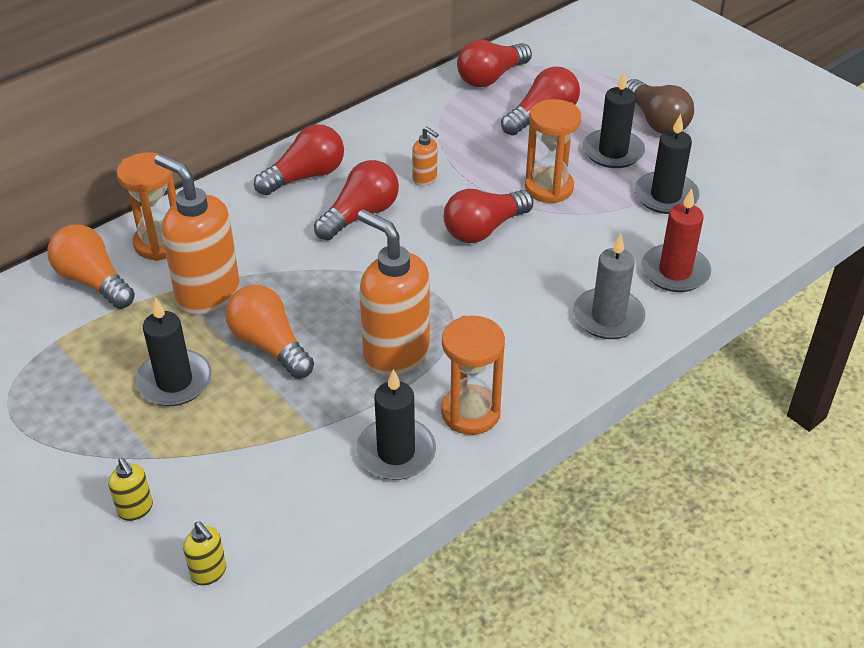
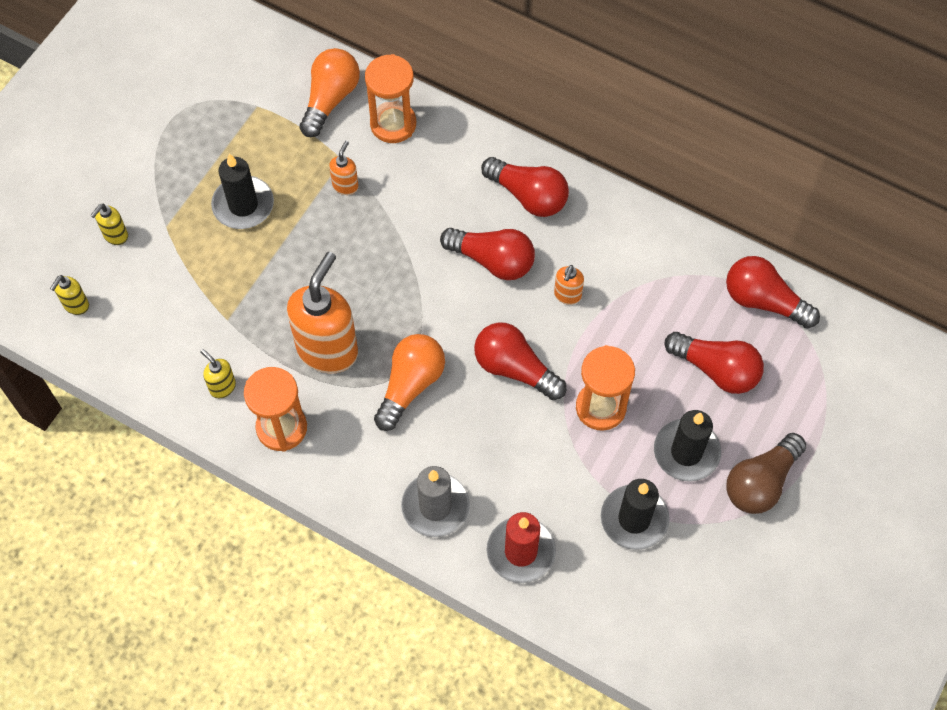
camera: 70 degrees right, 20 degrees up
(207, 295) = (345, 186): orange soap dispenser -> orange soap dispenser, size x0.44
(270, 345) = (305, 254): orange light bulb -> orange light bulb (410, 385)
(396, 452) = (222, 387): black candle -> yellow soap dispenser

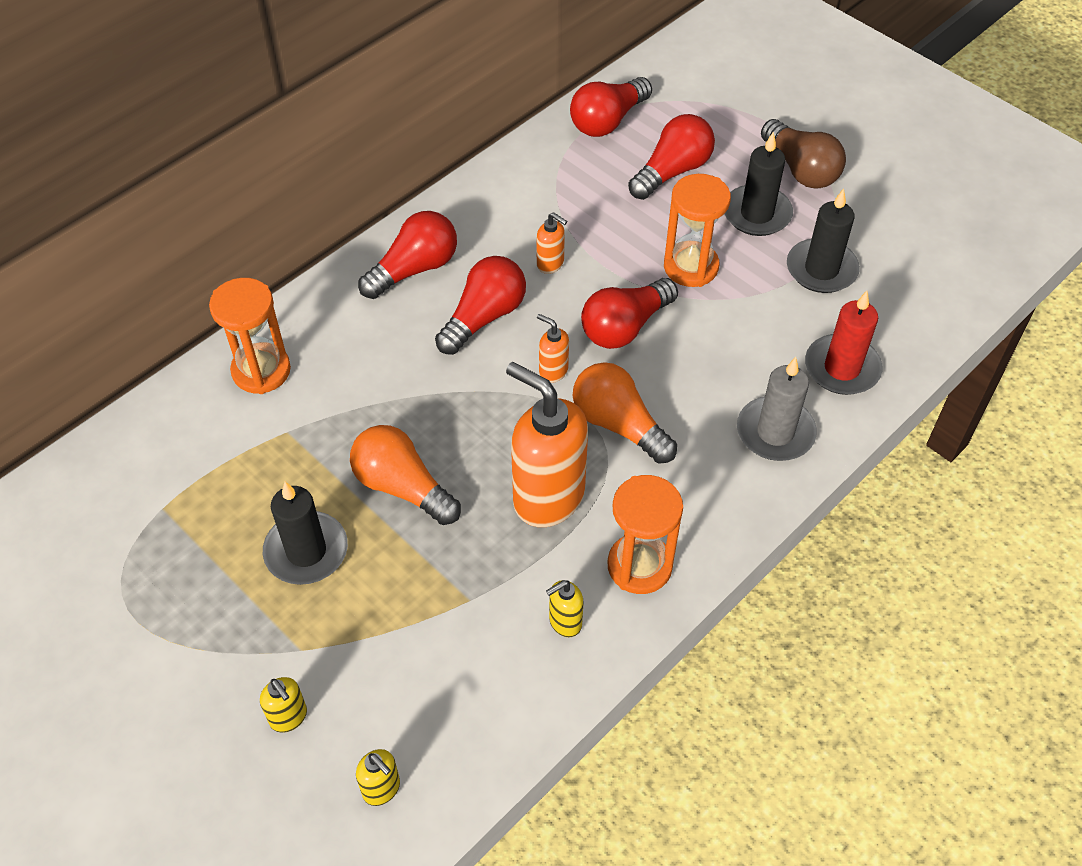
camera: 75 degrees left, 10 degrees down
(330, 99) = (193, 427): orange light bulb -> orange light bulb (402, 487)
(345, 186) = (326, 435): orange soap dispenser -> orange soap dispenser (553, 371)

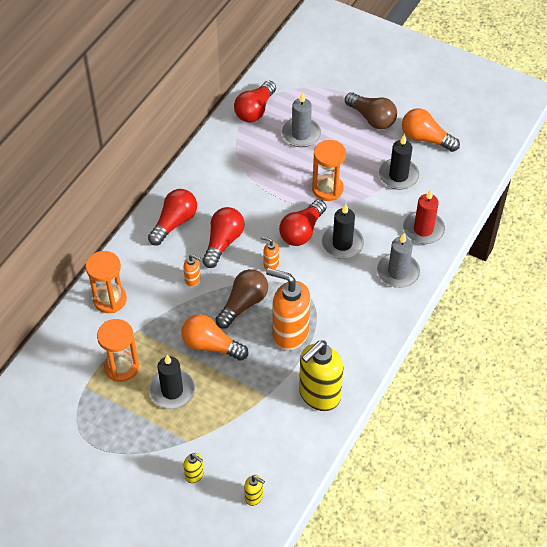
camera: 15 degrees left, 0 degrees up
(483, 428) = (243, 304): none -> brown light bulb
(550, 264) = (250, 204): orange soap dispenser -> orange soap dispenser (193, 280)
(564, 622) = (319, 395): yellow soap dispenser -> yellow soap dispenser, size x2.25
(619, 425) = (315, 286): orange light bulb -> orange light bulb (425, 138)
(639, 566) = (348, 358): orange hourglass -> orange hourglass (122, 367)
(672, 171) = (301, 134): red light bulb -> grey candle
(757, 214) = (355, 150): black candle -> black candle (342, 243)

